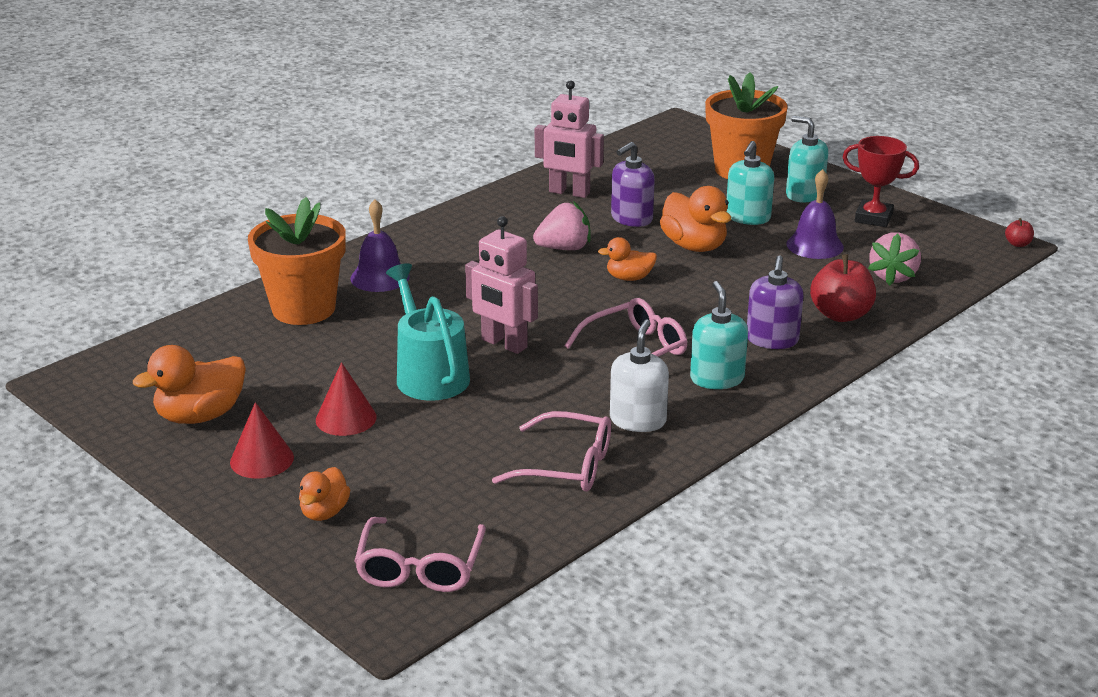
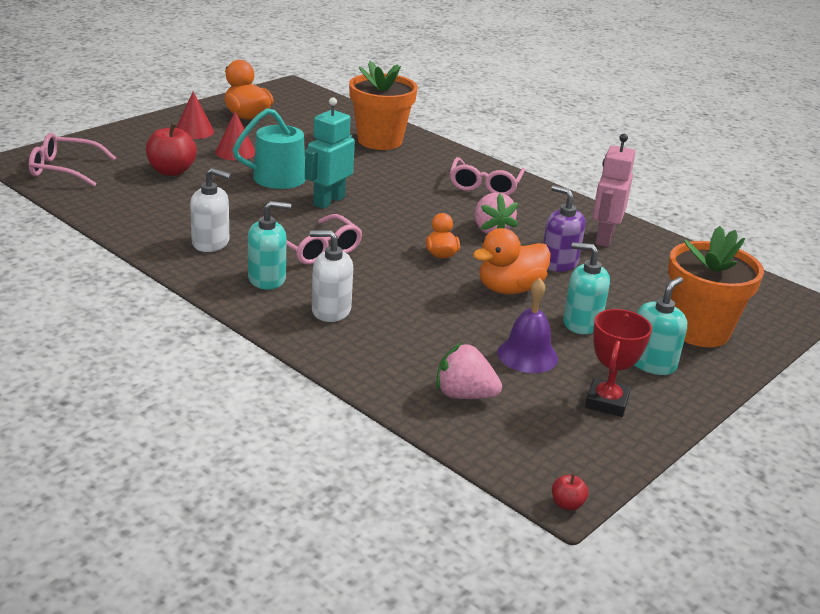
camera: 85 degrees right, 0 degrees up
(324, 512) = (132, 146): orange duck -> none
(380, 277) = (429, 163): purple bell -> none
(504, 344) = (328, 201): pink robot -> turquoise robot
(567, 466) = (157, 215): pink glasses -> pink glasses (485, 185)
(772, 340) = (331, 310): purple soap dispenser -> white soap dispenser
(840, 315) = (378, 352): red apple -> red apple (171, 171)

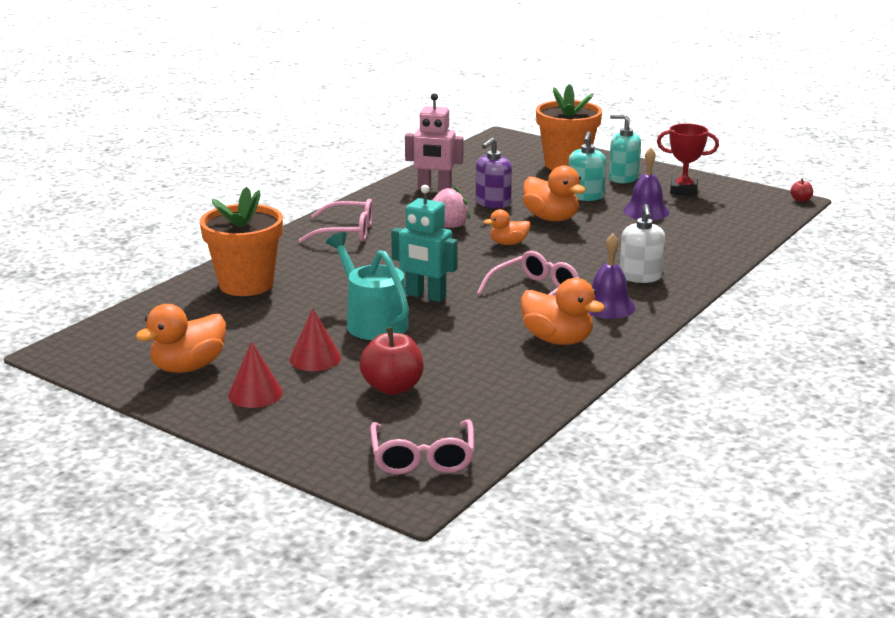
camera: 95 degrees left, 5 degrees down
(211, 243) = (557, 340): white soap dispenser -> orange duck
(267, 279) = (608, 306): turquoise soap dispenser -> purple bell
(464, 395) = (716, 228): pink strawberry -> none

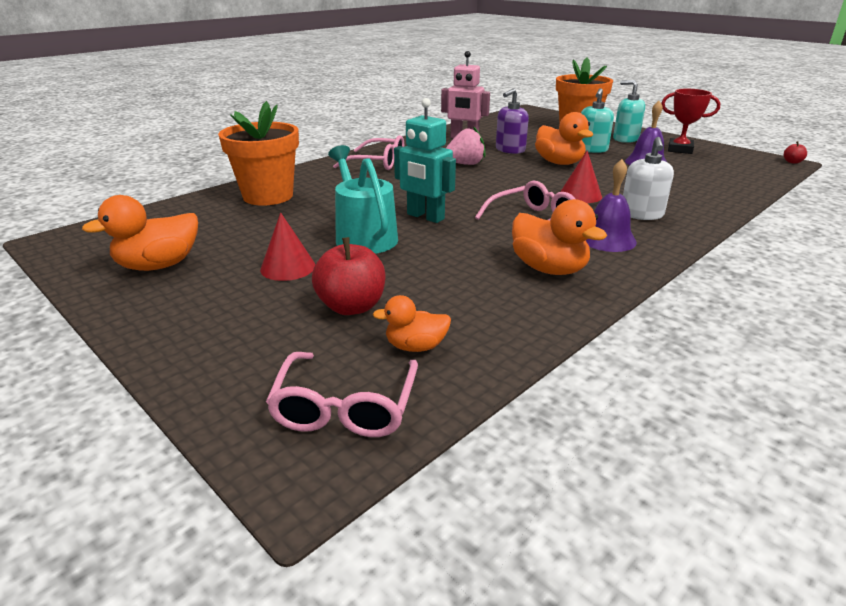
camera: 10 degrees right, 5 degrees up
(255, 393) = (202, 300): red cone -> red cone (580, 195)
(508, 243) = (516, 179): orange duck -> orange duck (415, 346)

